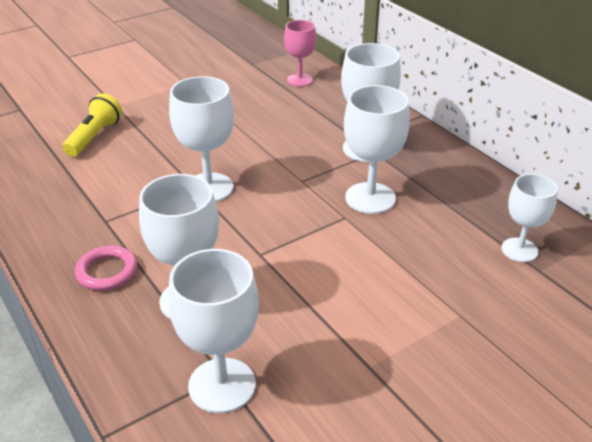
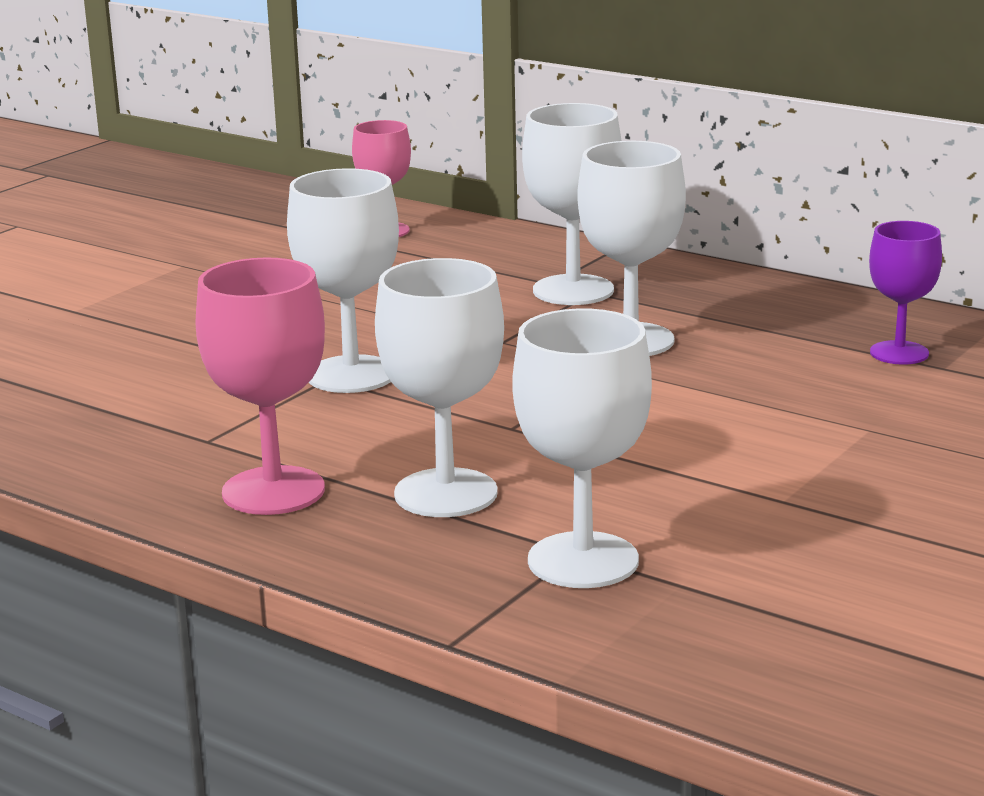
camera: 20 degrees left, 15 degrees down
(94, 137) = (77, 352): yellow flashlight -> none
(107, 271) = (273, 491): pink ring -> pink goblet
(519, 250) = (899, 353): white goblet -> purple goblet

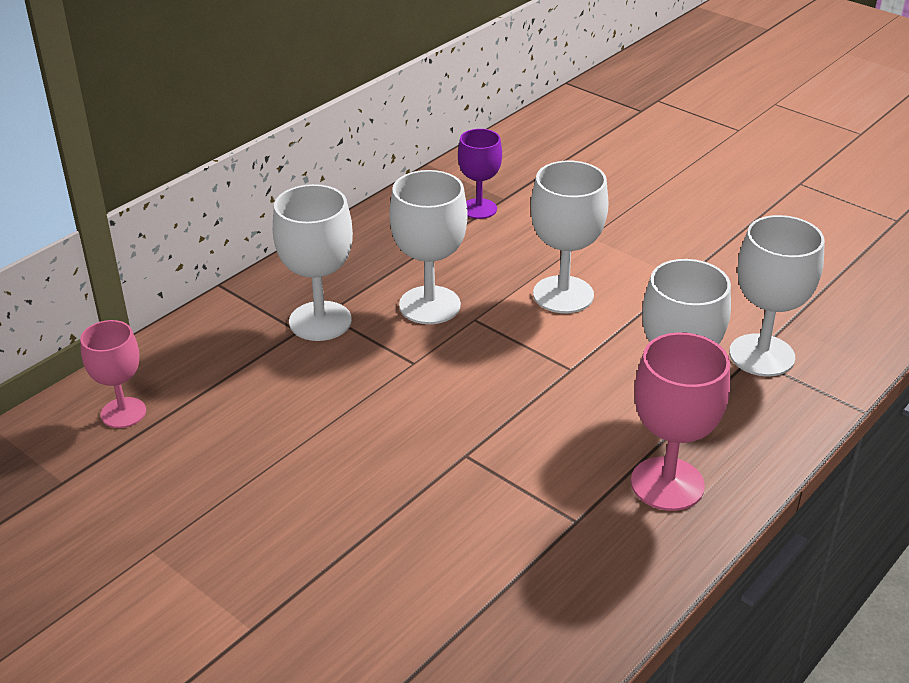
camera: 85 degrees left, 15 degrees up
(351, 375) = (462, 441): white goblet -> white goblet (563, 295)

